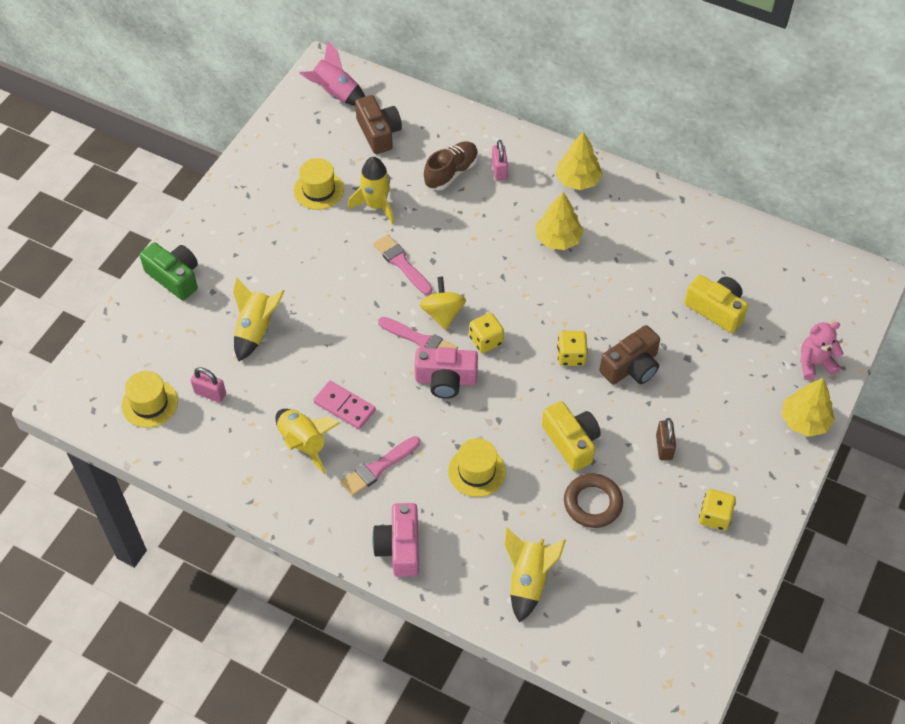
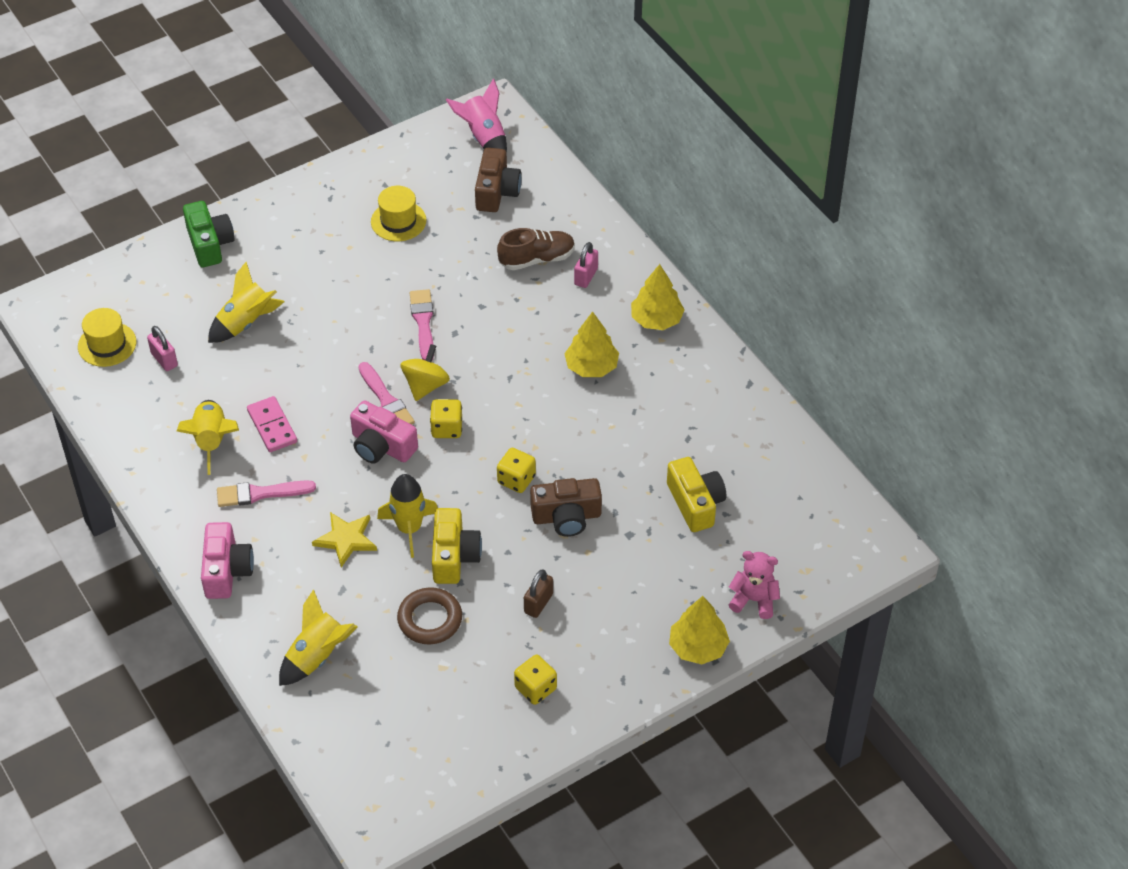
camera: 30 degrees right, 5 degrees down
(376, 205) = (441, 259): yellow rocket -> yellow rocket (409, 528)
(400, 547) = (226, 570): pink camera -> pink camera turned 150 degrees clockwise
(476, 471) = (346, 539): yellow hat -> yellow star

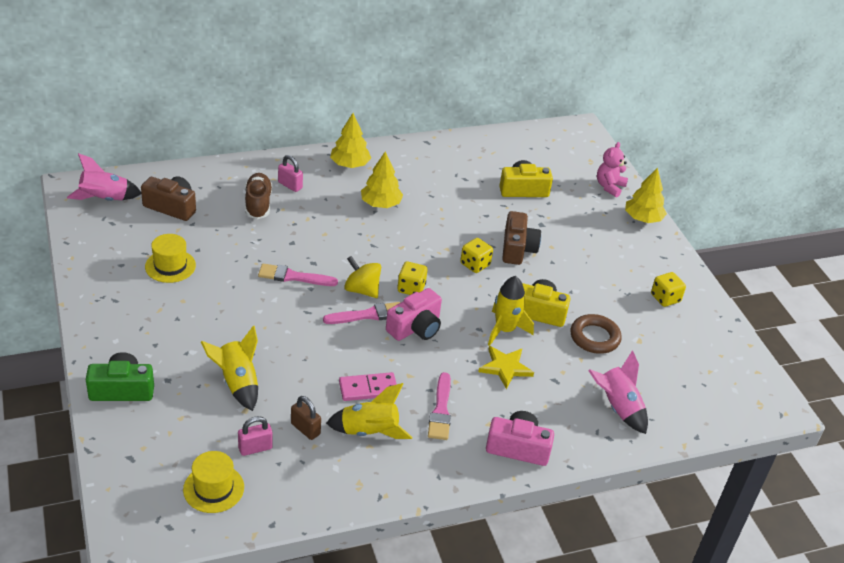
camera: 80 degrees left, 10 degrees down
(317, 656) = (617, 407): yellow rocket -> pink rocket
(538, 603) = (591, 280): brown padlock -> brown padlock (305, 429)

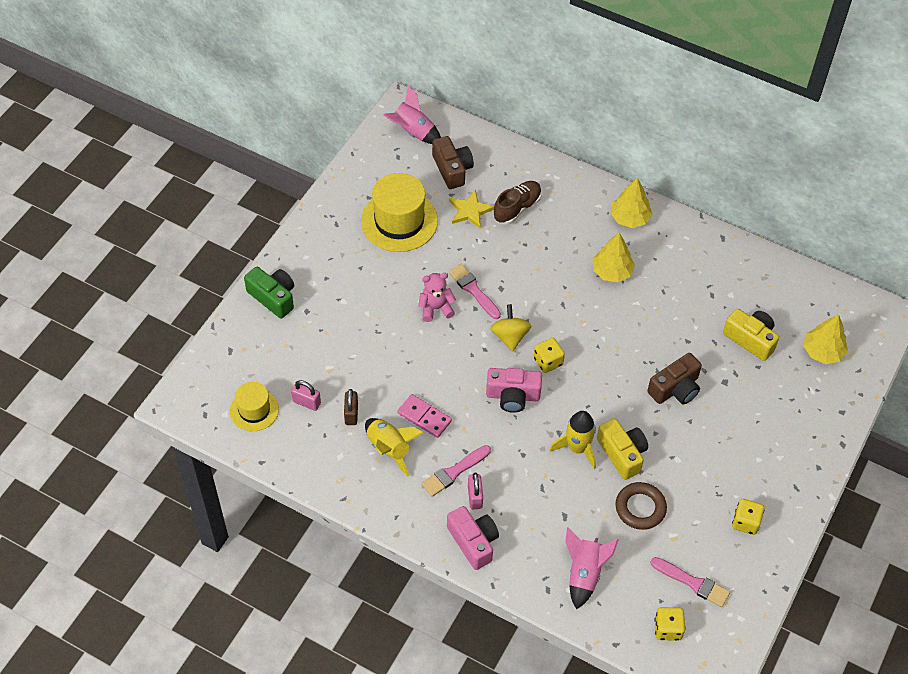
camera: 50 degrees right, 15 degrees up
(170, 266) = (399, 221): yellow hat -> yellow hat, size x1.72
(238, 383) = (346, 347): yellow rocket -> none
(290, 185) = (560, 207): pink padlock -> pink padlock (475, 497)
(367, 315) = (490, 360): pink brush -> pink brush (692, 583)
(475, 264) = (622, 377): yellow dice -> yellow dice (667, 629)
(505, 367) = (540, 477): yellow star -> yellow star (470, 211)
(609, 187) = (836, 390): pink teddy bear -> pink teddy bear (436, 308)
(643, 219) = (826, 440): yellow tree -> yellow tree (822, 352)

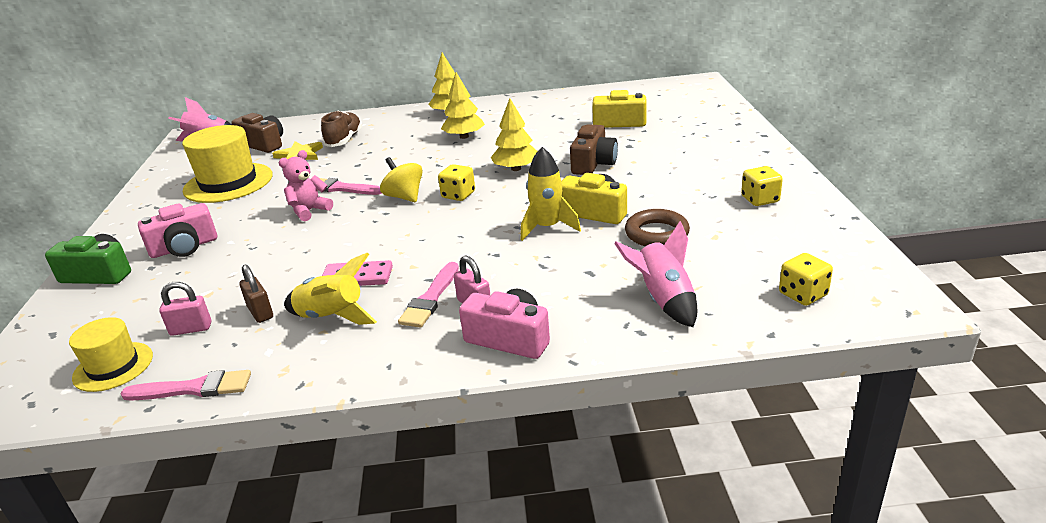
camera: 30 degrees left, 25 degrees down
(513, 396) = (444, 226): pink camera -> pink camera (184, 247)
(692, 583) = (775, 253): pink brush -> pink brush (193, 388)
(822, 352) = (680, 108): yellow tree -> yellow tree (516, 169)

